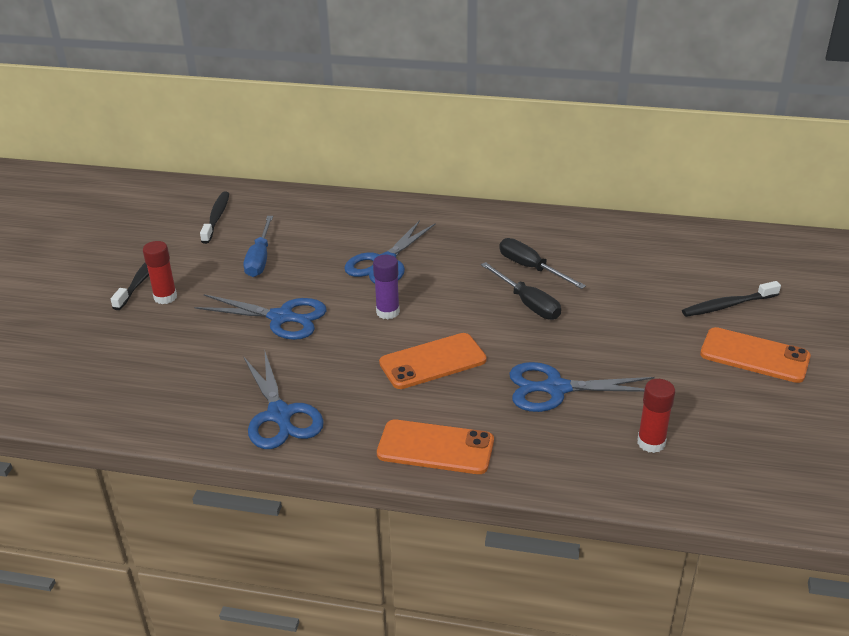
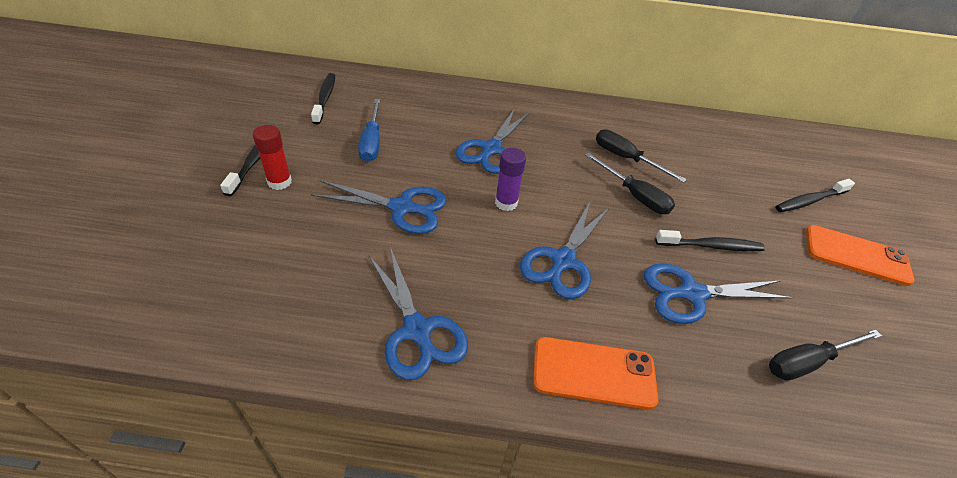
camera: 10 degrees left, 10 degrees up
(432, 361) = (563, 261): orange phone -> blue scissors
(594, 348) = (711, 246): none -> black toothbrush
(651, 443) = (807, 362): red glue stick -> black screwdriver

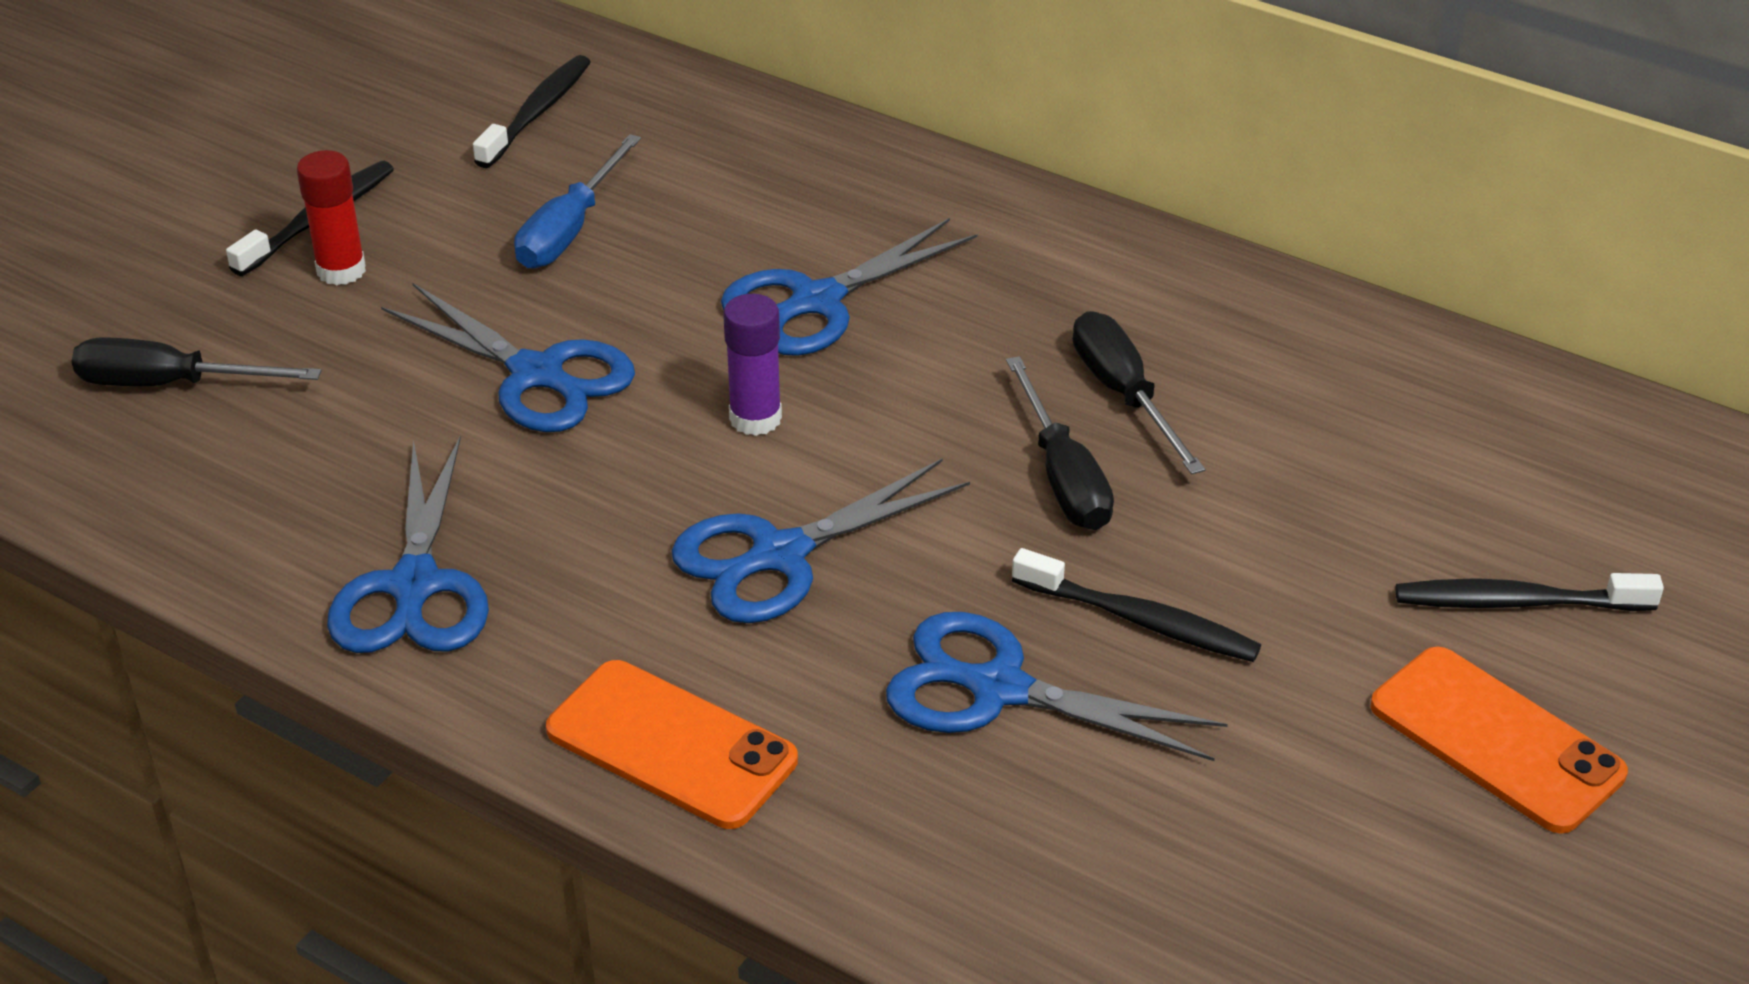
camera: 30 degrees right, 5 degrees down
(807, 362) = (1123, 870): black screwdriver -> black screwdriver (170, 384)

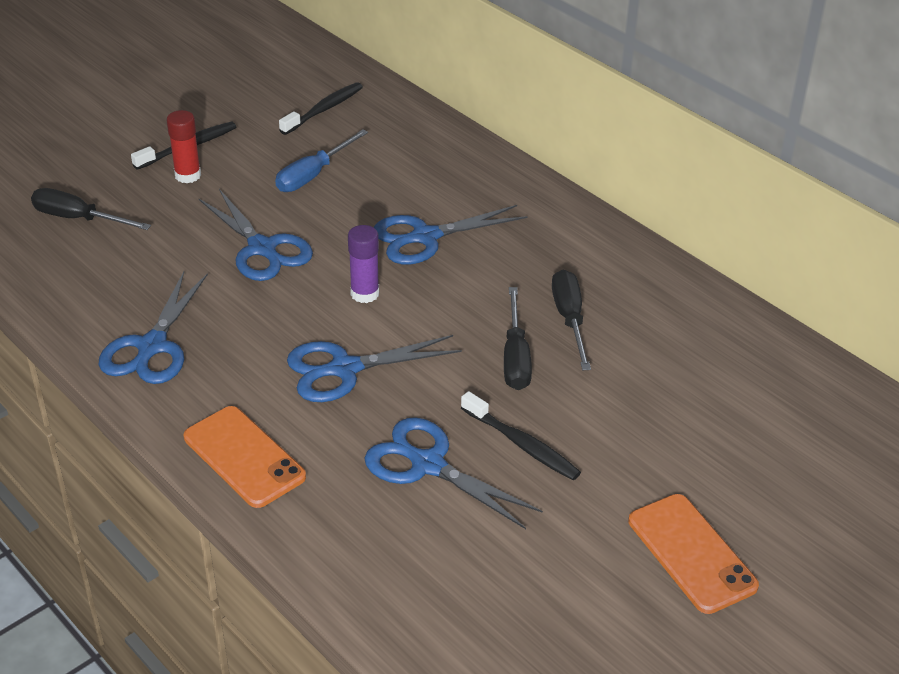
camera: 15 degrees right, 0 degrees up
(1517, 602) = (740, 479): black toothbrush -> none

